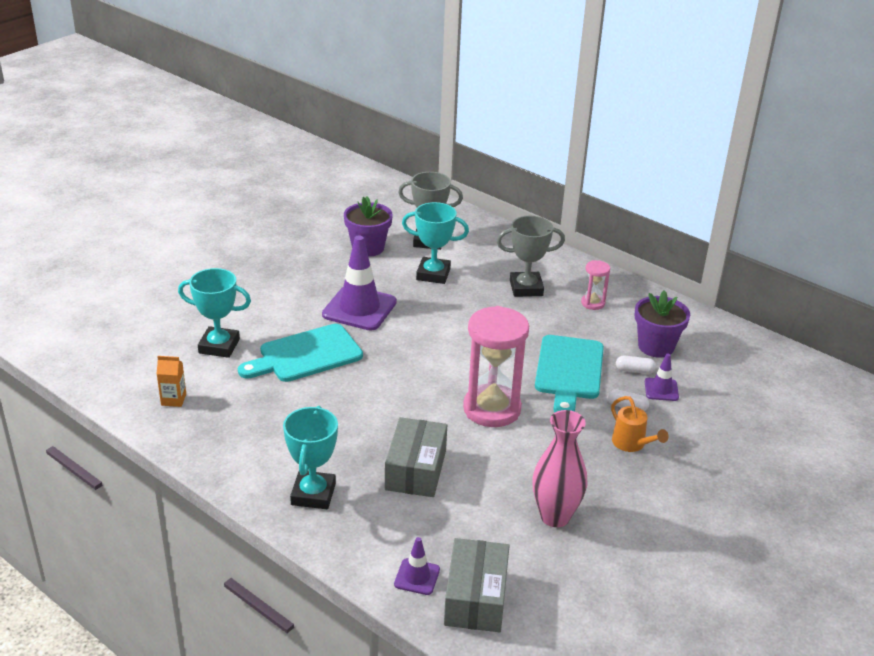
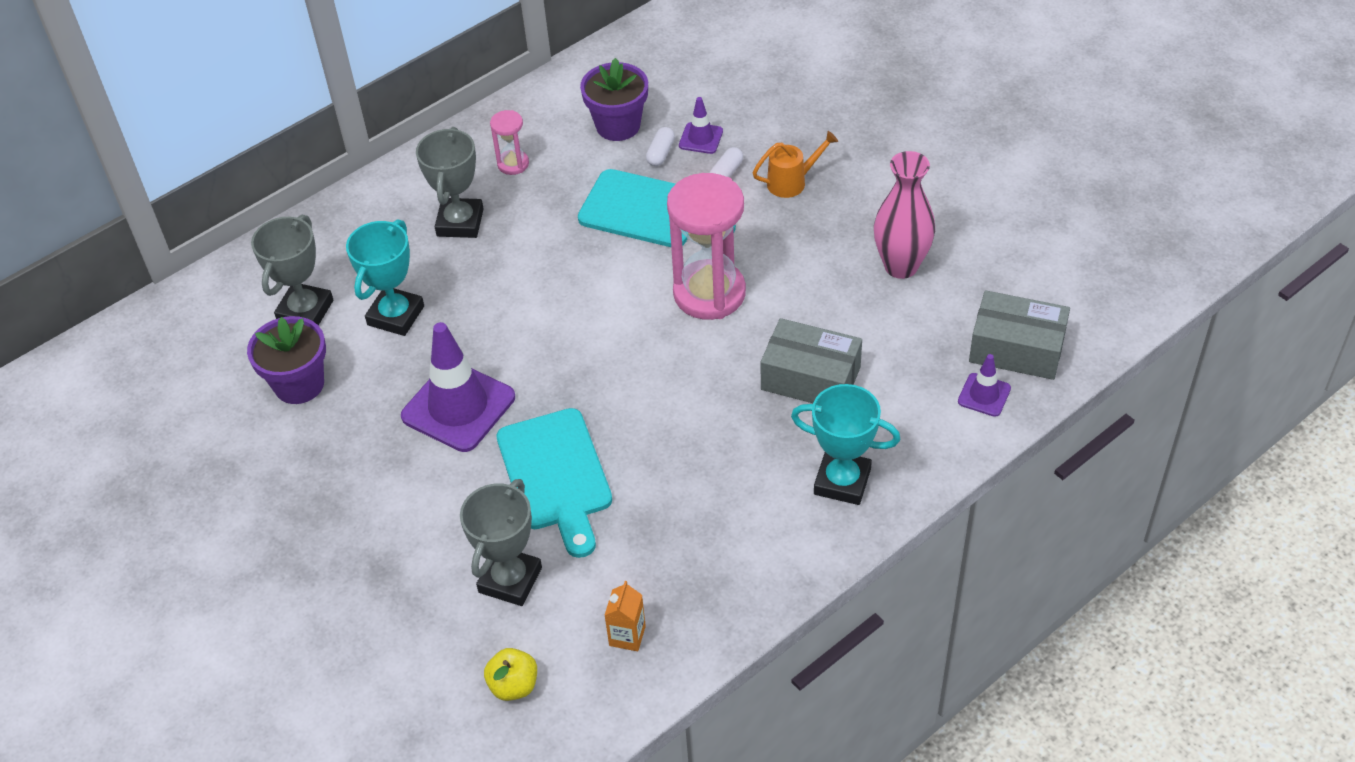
camera: 75 degrees left, 15 degrees up
(138, 357) = (514, 685): none -> yellow apple
(219, 346) = (510, 580): turquoise trophy -> grey trophy

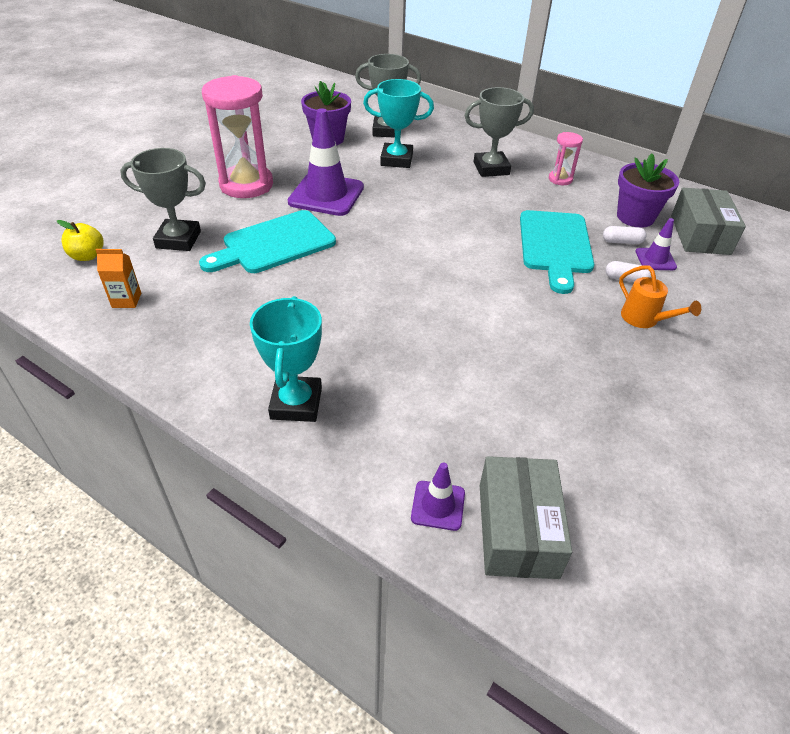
camera: 70 degrees right, 5 degrees down
(709, 293) = (484, 290): pink hourglass -> pink hourglass (246, 185)
(810, 378) = (413, 365): grey box -> grey box (700, 234)
(901, 266) = (585, 411): pink vase -> none

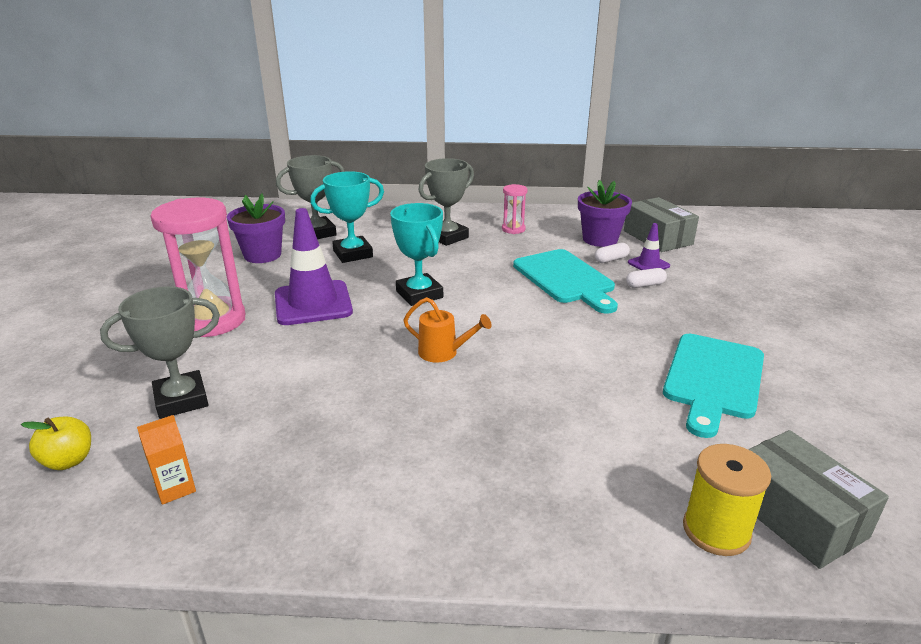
camera: 30 degrees left, 15 degrees down
(274, 244) = (303, 365): turquoise cutting board -> turquoise cutting board (713, 379)
(296, 403) = (488, 505): turquoise trophy -> turquoise trophy (419, 294)
(438, 505) = (716, 530): purple traffic cone -> yellow spool
(644, 319) = (691, 309): orange watering can -> orange watering can (444, 353)

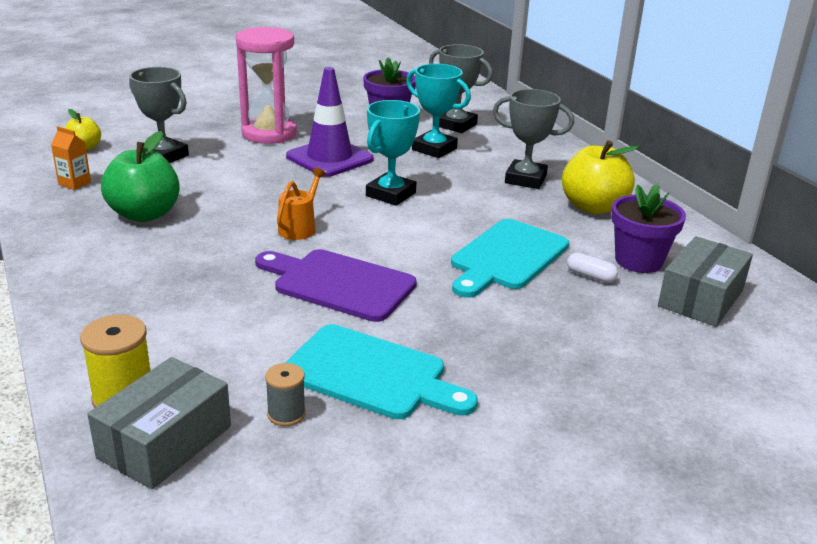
camera: 60 degrees right, 0 degrees up
(325, 444) = (144, 214): none -> green apple
(444, 353) = (300, 227): orange watering can -> orange watering can turned 150 degrees counterclockwise
(513, 229) = (593, 207): pink hourglass -> yellow apple
(563, 359) = (338, 284): none -> purple cutting board
(645, 285) = (549, 306): white capsule -> none
(648, 264) = (609, 302): purple traffic cone -> none
(713, 379) = (371, 374): turquoise cutting board -> turquoise cutting board turned 150 degrees counterclockwise
(762, 435) = (286, 414): none -> grey spool

